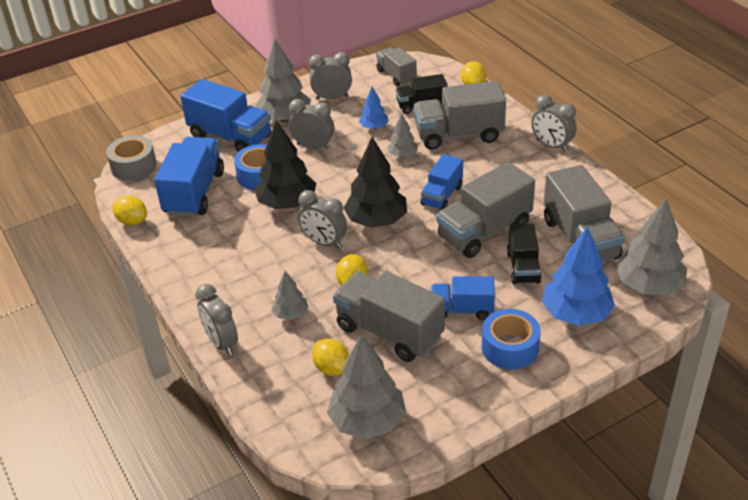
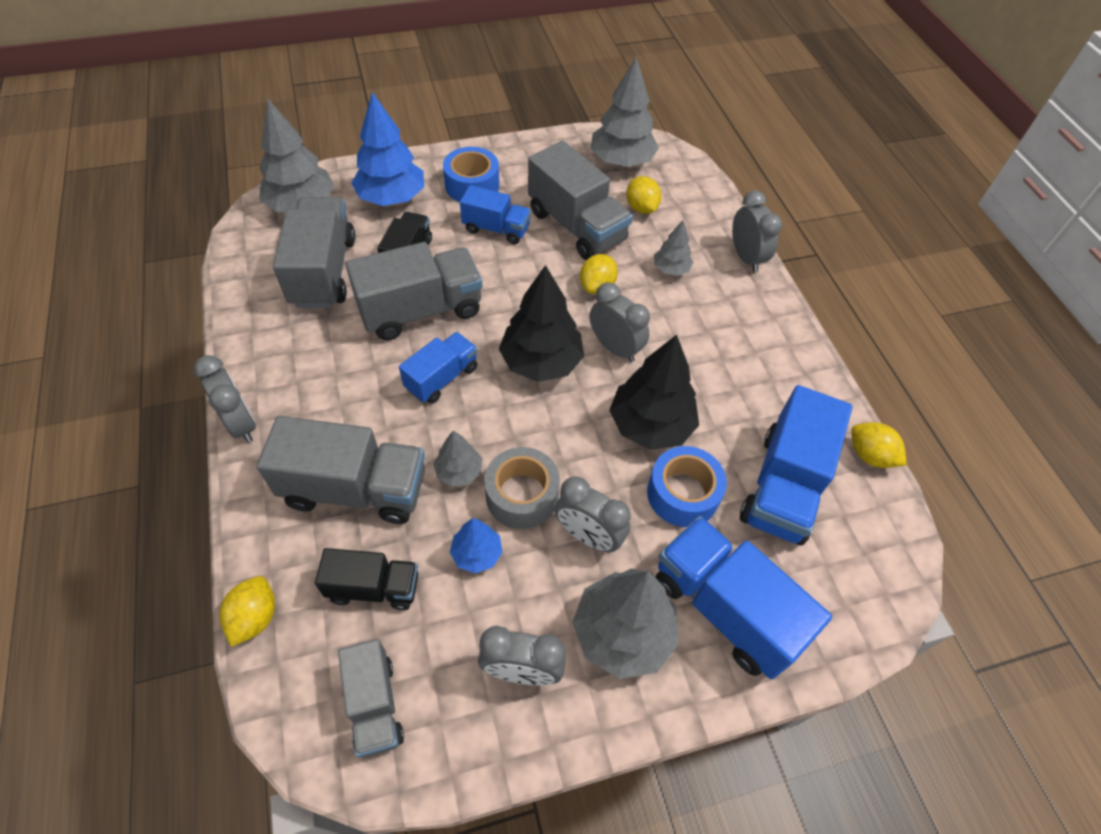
camera: 170 degrees left, 15 degrees up
(133, 166) = (889, 582): grey tape -> grey tape (522, 495)

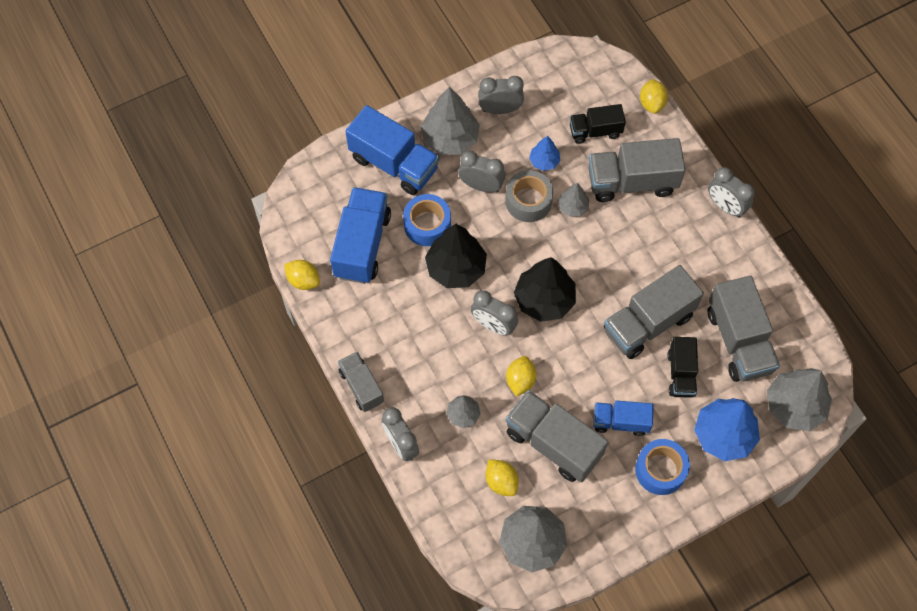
camera: 170 degrees right, 10 degrees up
(375, 705) = (569, 79): grey truck -> grey truck (361, 386)
(442, 378) = (610, 270): blue truck -> none

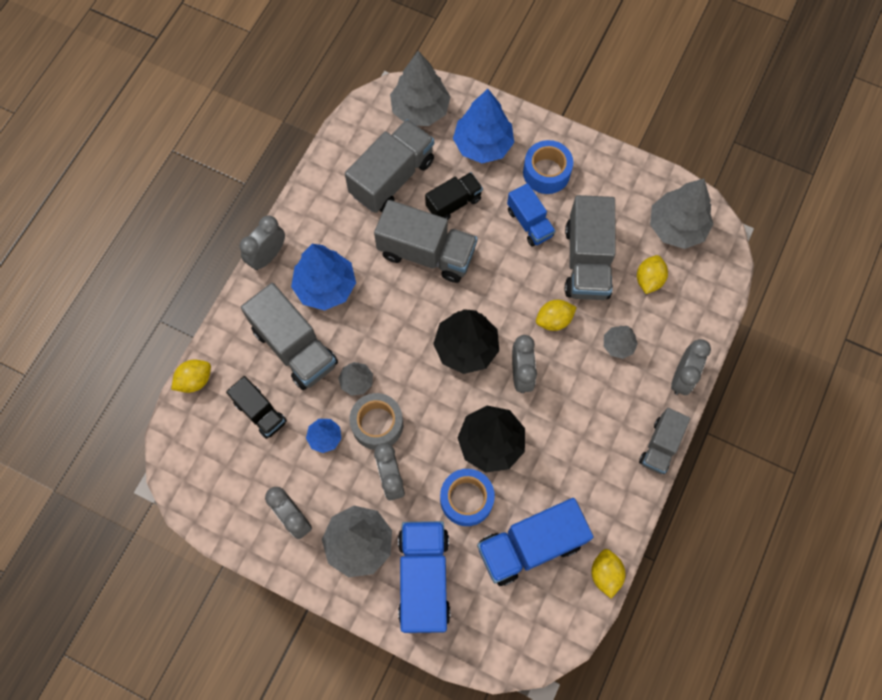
camera: 125 degrees left, 5 degrees up
(669, 231) = (325, 287): none -> blue tree
(725, 206) = (268, 256): grey clock -> grey clock turned 150 degrees counterclockwise

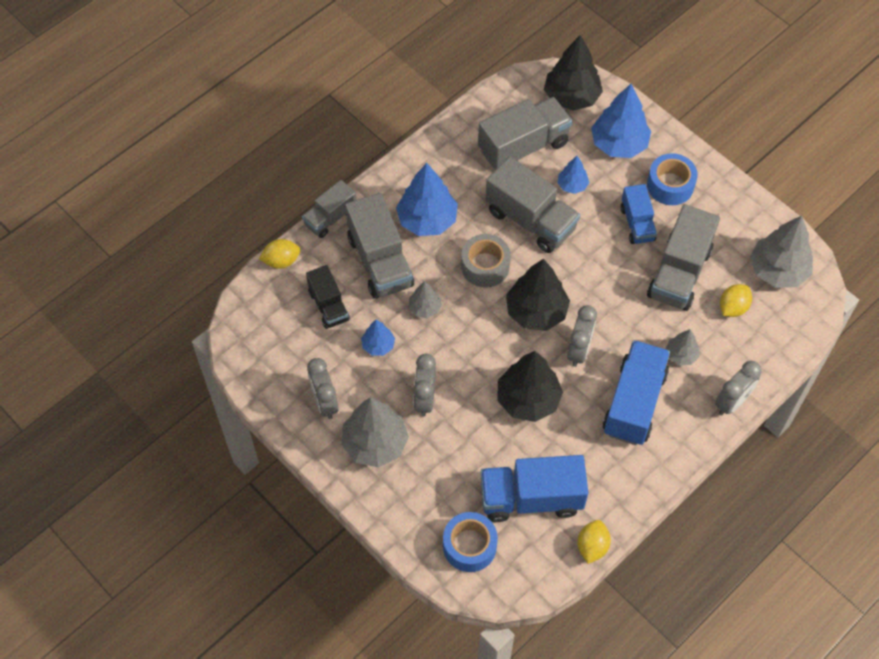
camera: 20 degrees right, 10 degrees down
(268, 256) = (385, 178): grey clock -> none
(377, 424) = (430, 350): grey tape -> grey tape (485, 266)
(420, 110) = (571, 97): grey tree -> black tree
(424, 579) = (422, 493): blue truck -> blue truck (634, 403)
(453, 203) = (572, 185): black truck -> blue tree
(466, 499) = (487, 439): blue tape -> blue tape (469, 546)
(554, 320) = (628, 314): yellow lemon -> none
(660, 446) = (688, 454): grey truck -> grey truck (330, 218)

